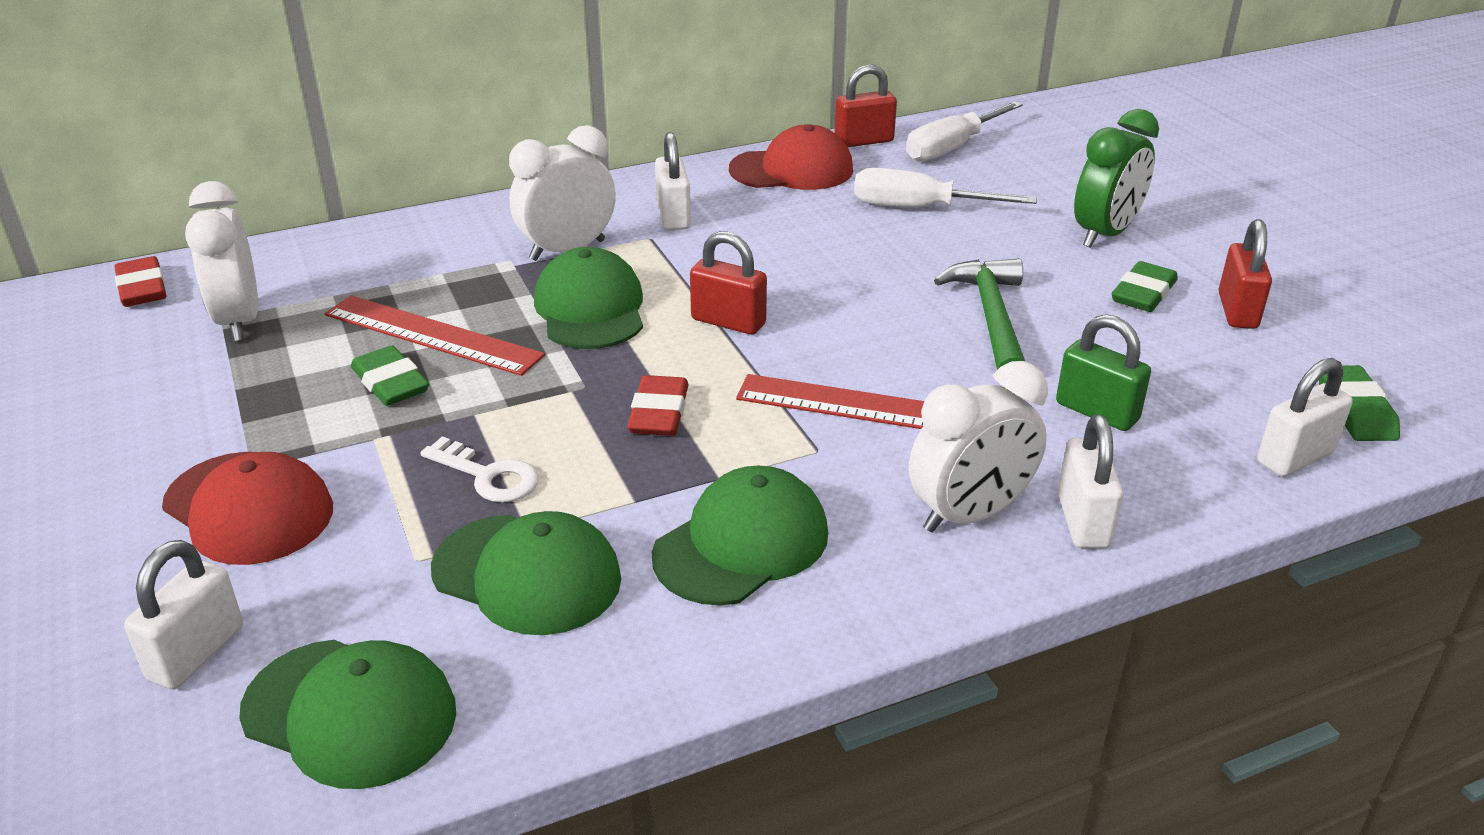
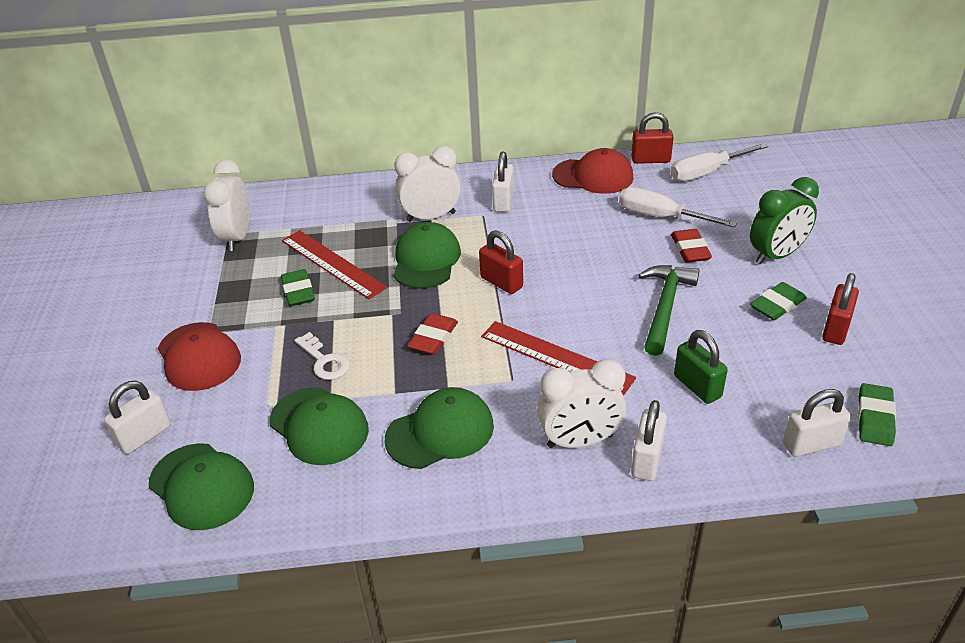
camera: 20 degrees right, 5 degrees up
(142, 288) = (197, 208): red eraser -> red eraser (690, 249)

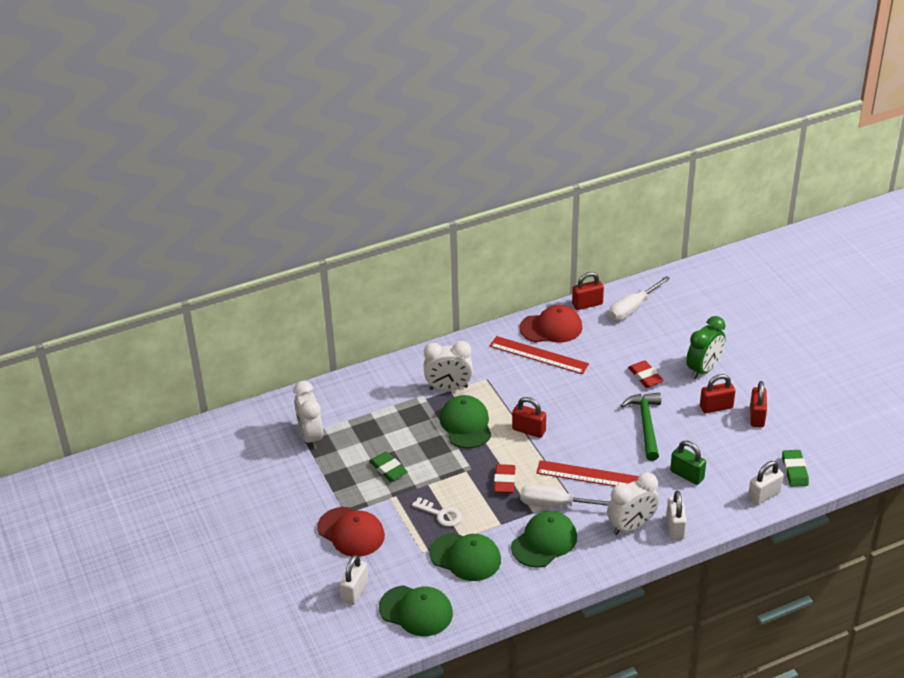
camera: 20 degrees left, 0 degrees up
(332, 263) = (399, 442): red ruler -> red ruler (538, 355)
(431, 217) = (448, 388): white clock -> white clock turned 150 degrees counterclockwise
(503, 201) = (496, 364): white padlock -> none
(661, 217) = (615, 354): white screwdriver -> white screwdriver (556, 505)
(777, 305) = (716, 407): green eraser -> red padlock

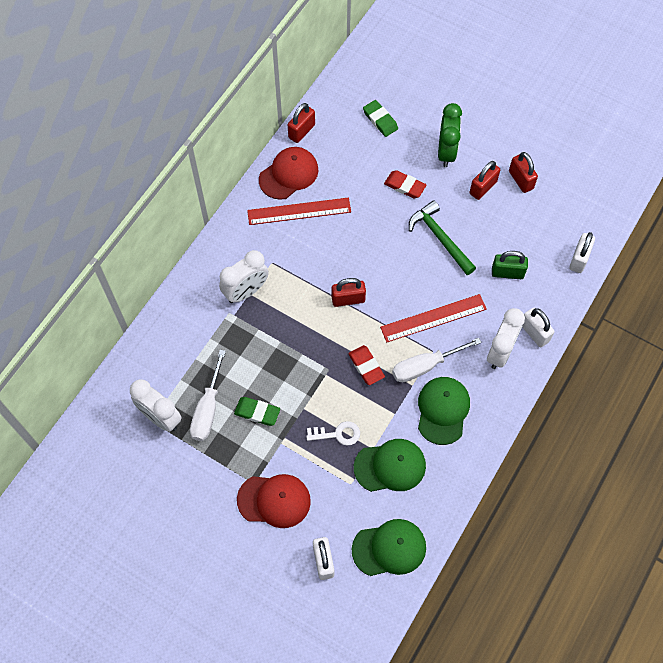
camera: 35 degrees left, 25 degrees up
(466, 424) = (290, 323): green cap -> none
(633, 308) = (343, 115): white screwdriver -> white screwdriver (208, 408)
(794, 470) = (585, 220): green eraser -> green eraser (380, 120)

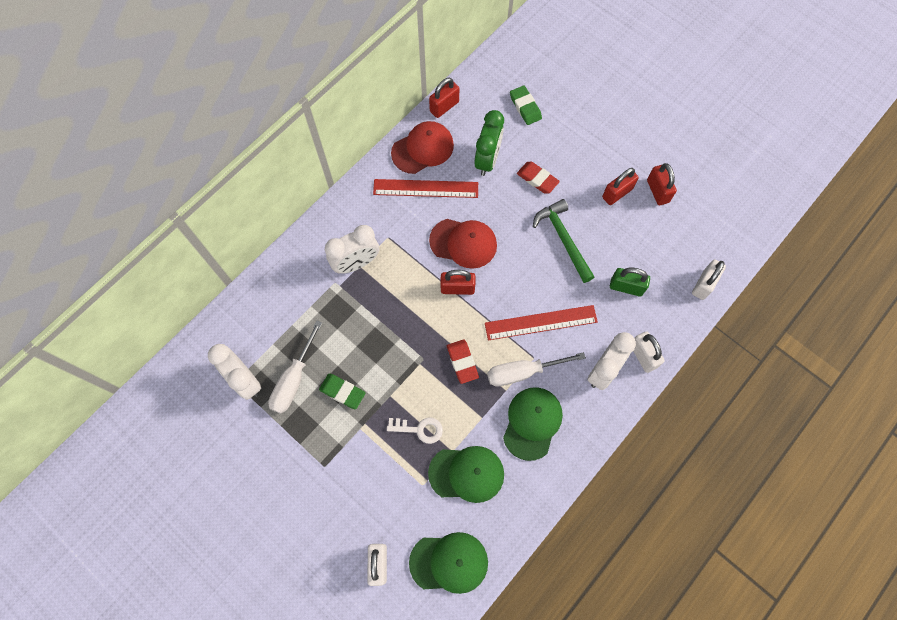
camera: 10 degrees right, 5 degrees up
(274, 500) = (341, 489): red cap -> red cap (463, 243)
(446, 152) = (586, 150): green clock -> green clock (487, 160)

